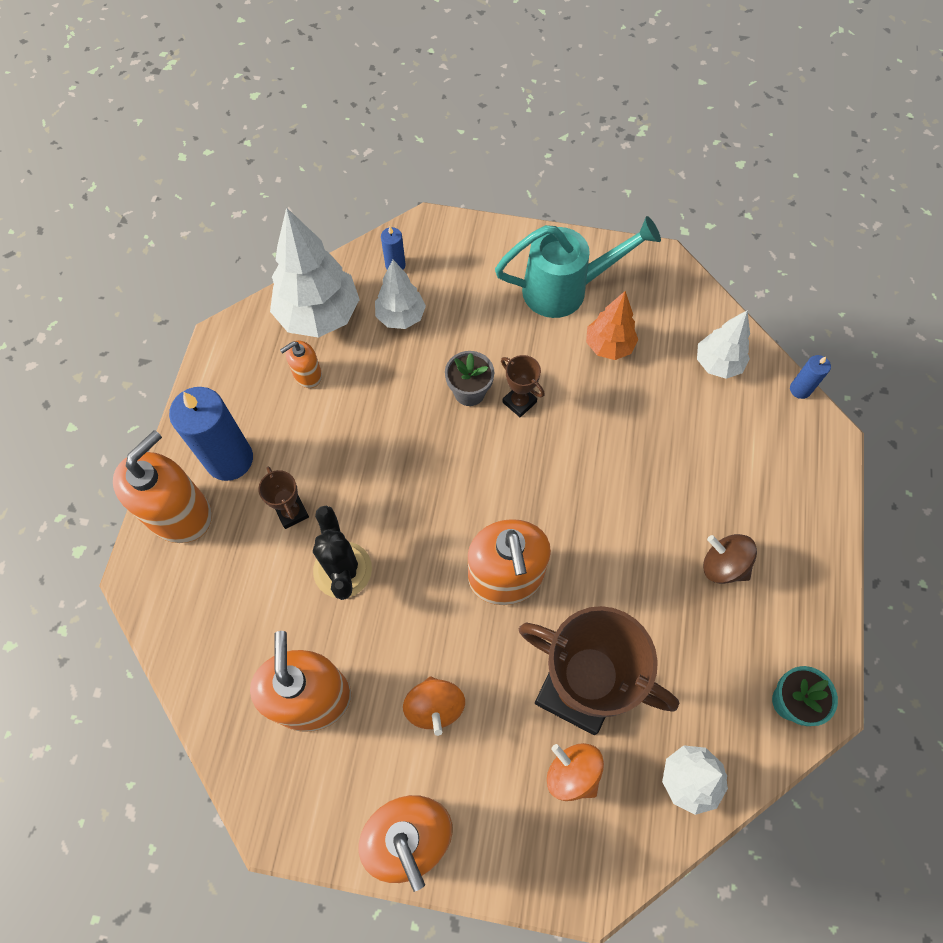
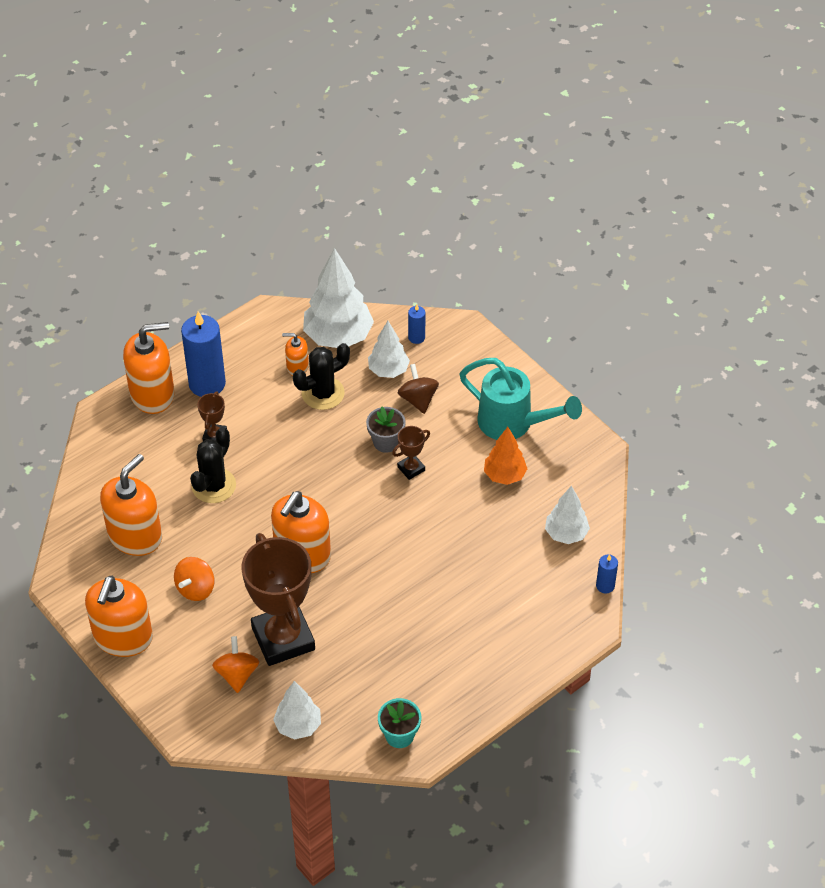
camera: 40 degrees right, 15 degrees down
(360, 385) = (323, 393): none -> black cactus
(519, 402) = (411, 468): brown trophy -> brown trophy turned 60 degrees clockwise
(723, 565) = (439, 642): brown spinning top -> brown spinning top (418, 399)

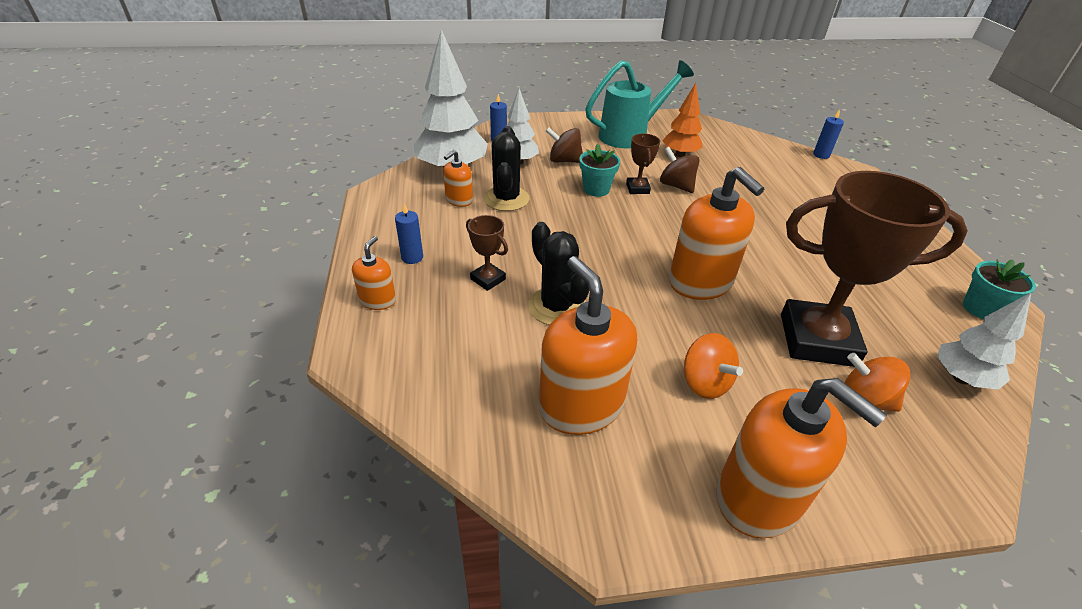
camera: 60 degrees left, 10 degrees down
(152, 394) = (378, 300): orange soap dispenser -> orange soap dispenser, size x0.50
(207, 383) = (412, 257): blue candle -> blue candle, size x0.47
(386, 442) = (596, 189): grey flower pot -> turquoise flower pot
(439, 493) = (676, 186): none -> brown spinning top
(566, 534) = (759, 152): white tree -> none

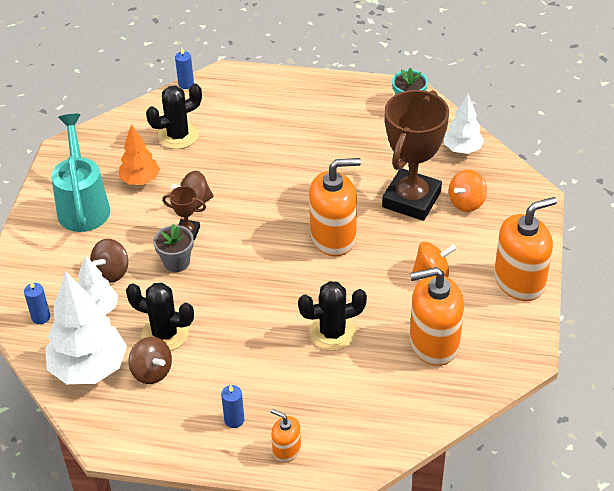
camera: 70 degrees left, 5 degrees up
(459, 200) = (152, 372): orange soap dispenser -> brown spinning top
(488, 279) = (284, 370): brown trophy -> none
(596, 189) = (176, 262): turquoise flower pot -> grey flower pot
(752, 163) = (178, 136): none -> black cactus

